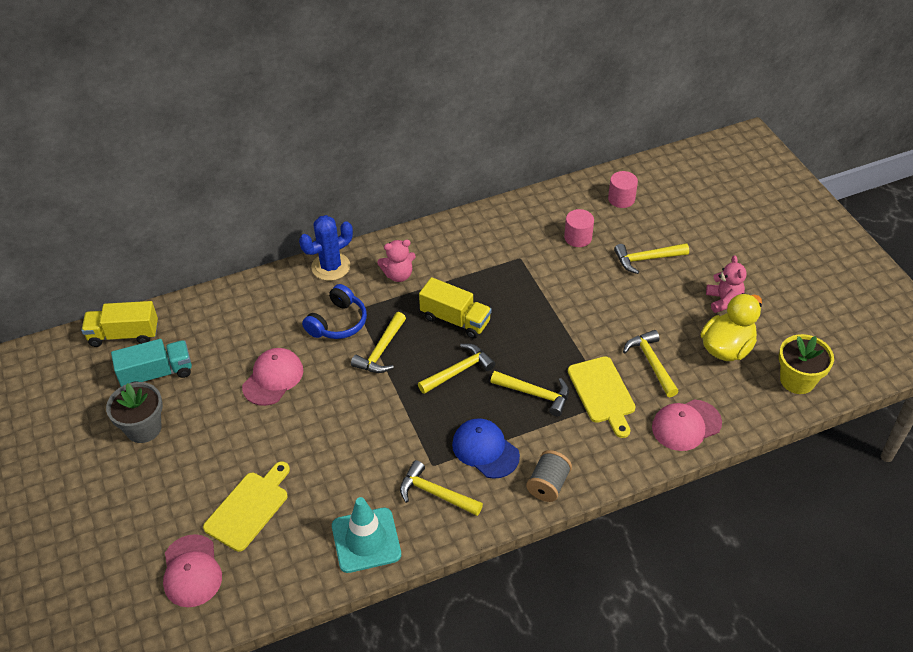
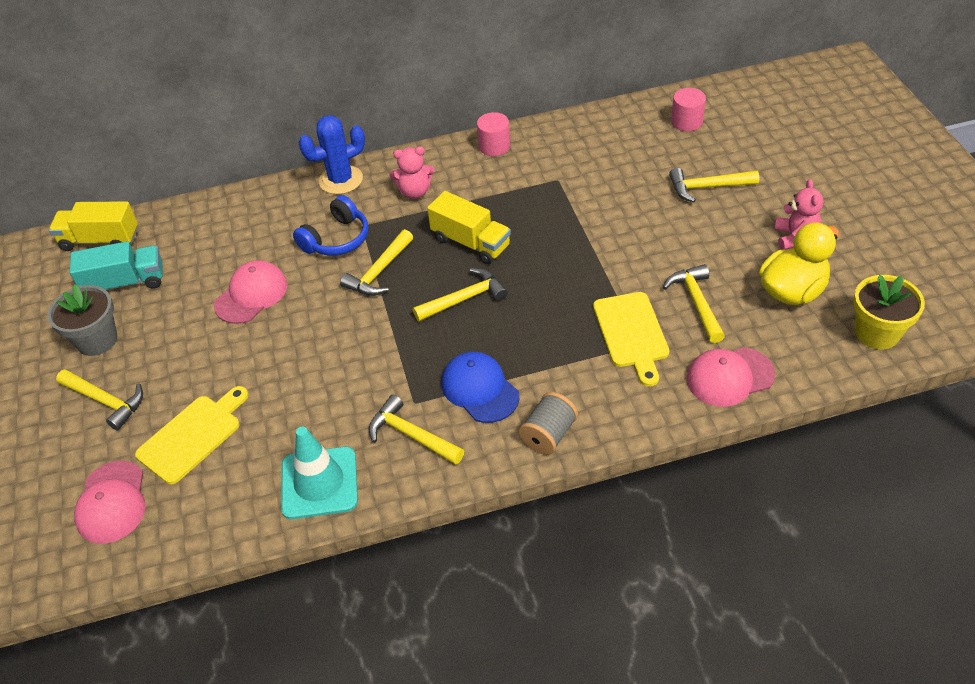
camera: 10 degrees right, 0 degrees up
(535, 394) = (550, 330): yellow hammer -> yellow hammer (105, 401)
(578, 237) = (629, 161): pink cylinder -> pink cylinder (494, 146)

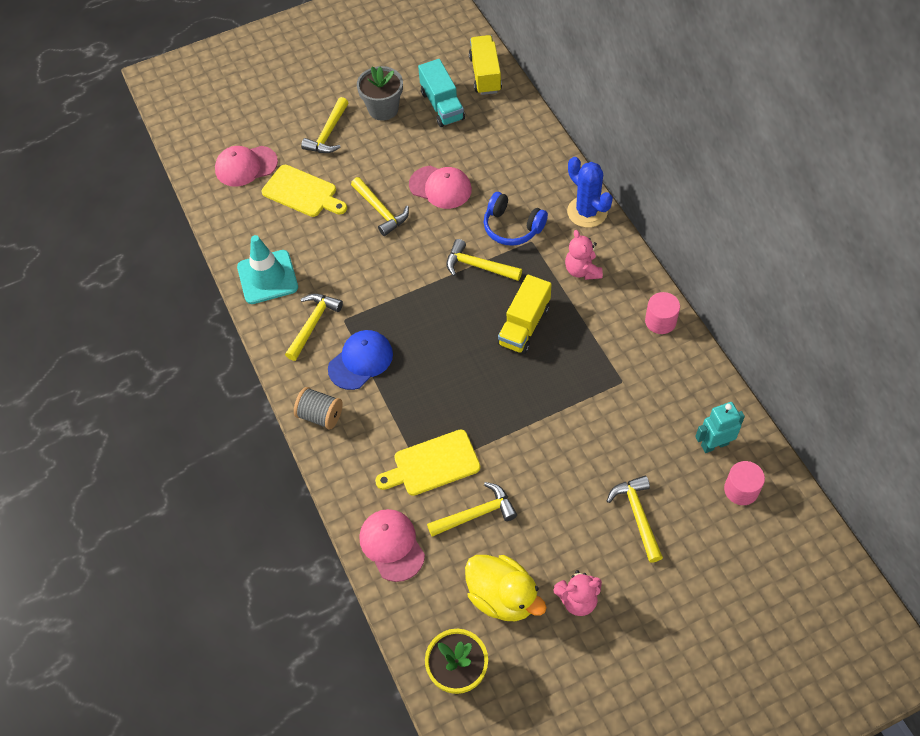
camera: 80 degrees right, 10 degrees up
(464, 299) = (456, 333): yellow hammer -> yellow hammer (380, 211)
(638, 130) = (714, 444): none -> turquoise robot

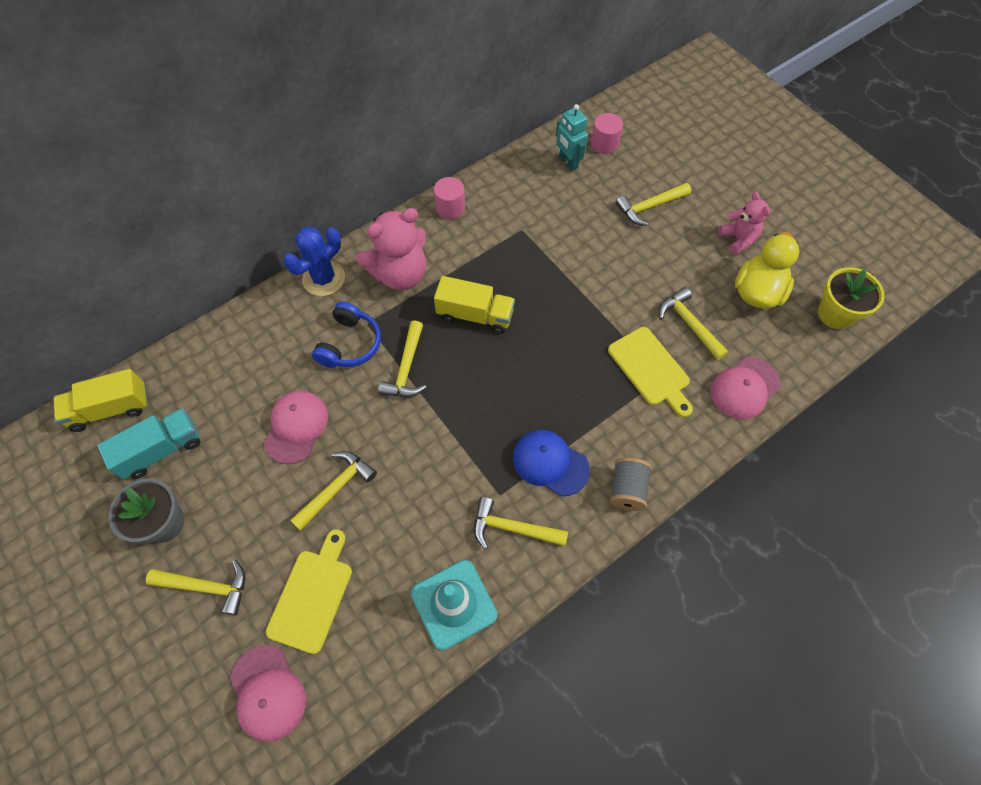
camera: 105 degrees left, 5 degrees up
(582, 270) = (400, 274): pink teddy bear -> pink teddy bear, size x1.72

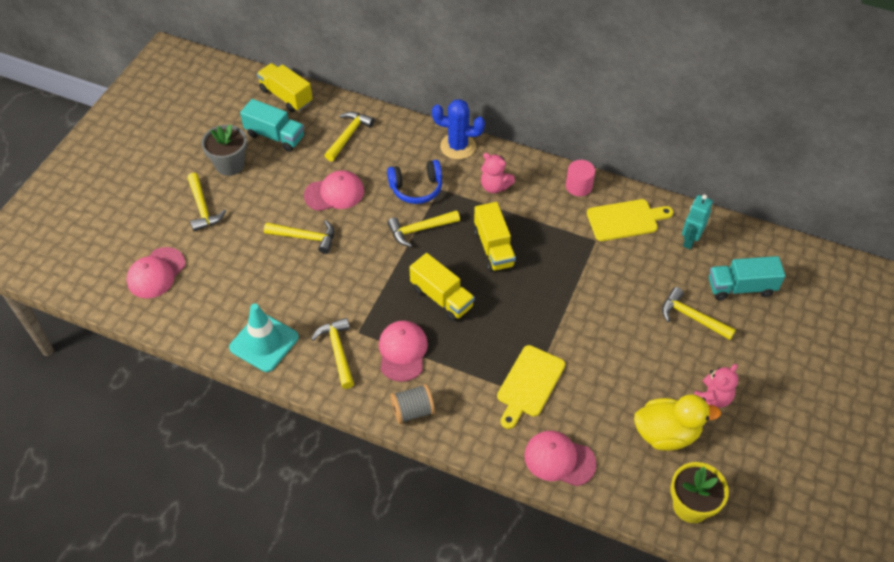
camera: 60 degrees right, 10 degrees down
(312, 595) = (227, 263): yellow cutting board -> yellow cutting board (625, 220)
(400, 274) = (495, 186): pink teddy bear -> pink teddy bear, size x0.58
(505, 392) = (442, 297): none -> yellow truck
(550, 463) = (402, 351): blue cap -> pink cap
(604, 144) = (733, 256): pink cylinder -> none
(639, 157) = (741, 287): none -> turquoise truck
(689, 324) = (593, 394): yellow hammer -> yellow hammer (348, 136)

